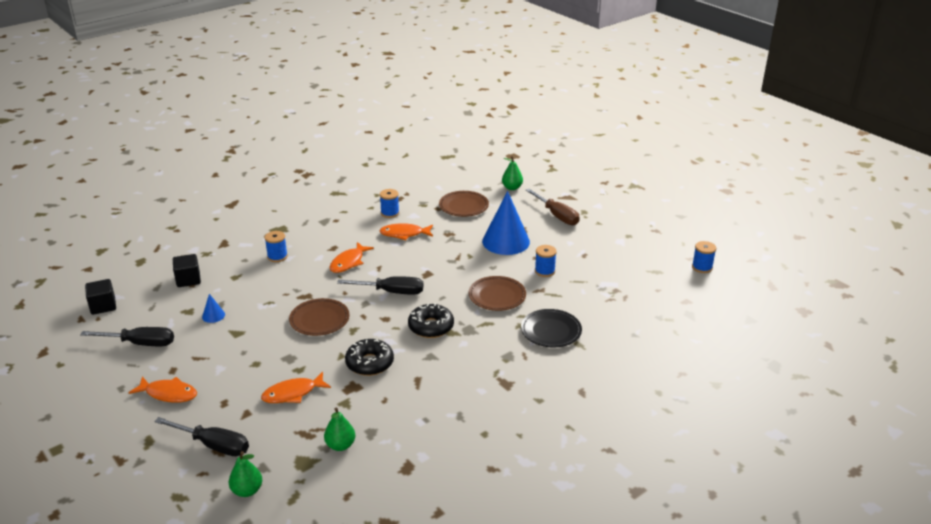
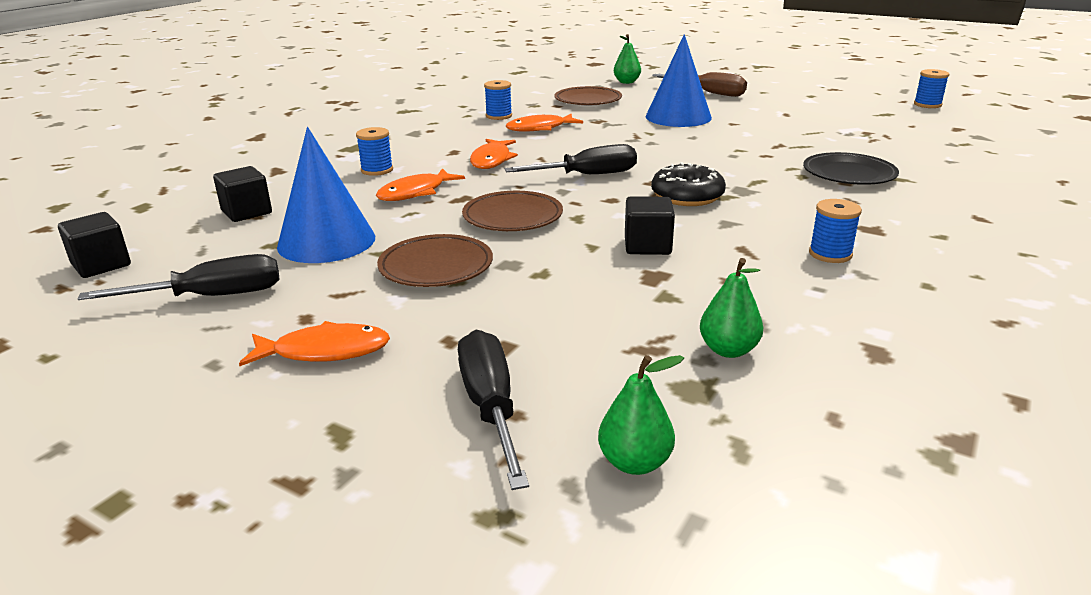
camera: 20 degrees left, 5 degrees down
(213, 315) = (326, 241): blue cone -> blue cone, size x2.38
(214, 445) = (490, 406): black screwdriver -> black screwdriver turned 105 degrees counterclockwise
(292, 393) = (564, 303): orange fish -> orange fish (415, 192)
(369, 363) = (647, 246): black donut -> black cube
(497, 296) = (734, 157): brown plate -> brown plate (436, 267)
(544, 271) = (761, 131): blue spool -> blue spool (830, 254)

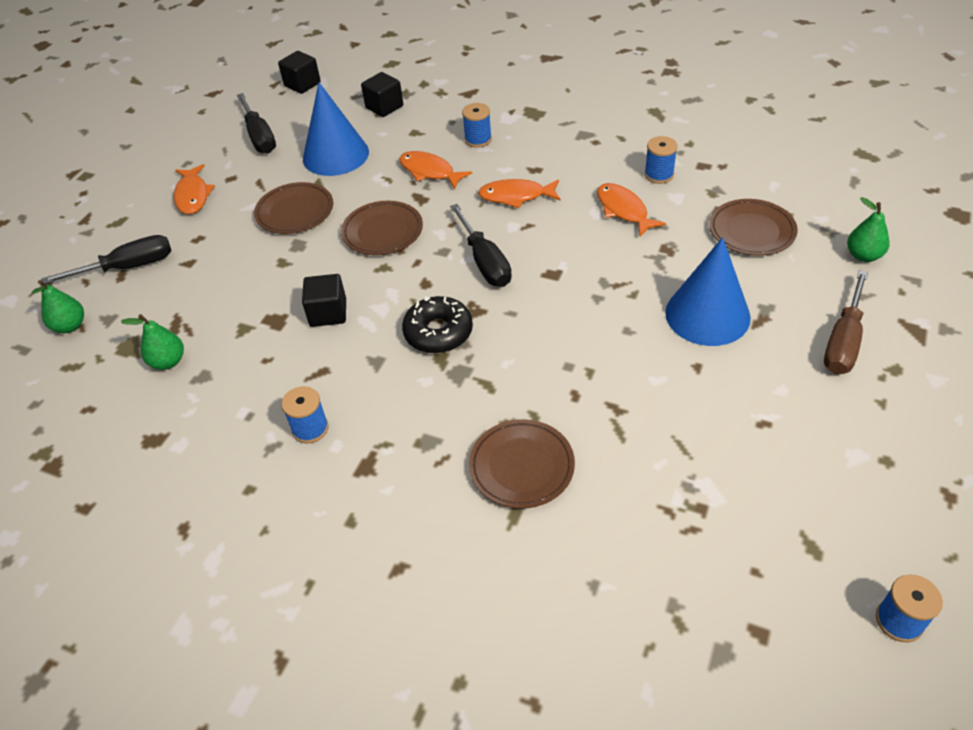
camera: 85 degrees right, 20 degrees up
(849, 174) = (521, 466): black plate -> brown plate

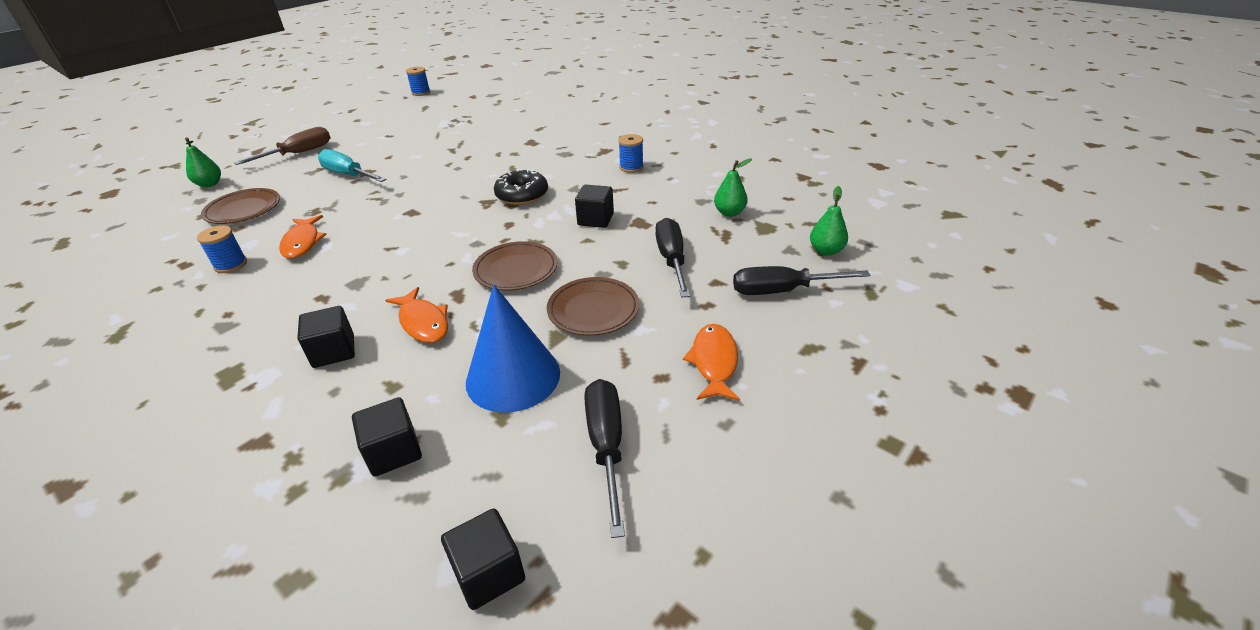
camera: 165 degrees left, 10 degrees down
(478, 139) = (334, 351): blue spool -> black cube
(485, 262) = (451, 228): black screwdriver -> black screwdriver (671, 259)
(516, 196) = (370, 275): orange fish -> none
(521, 466) = (522, 140): brown plate -> none
(707, 315) = (347, 175): blue cone -> turquoise screwdriver

